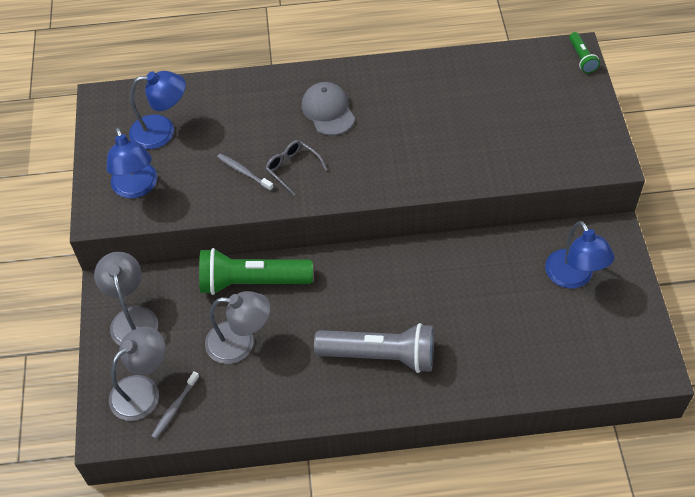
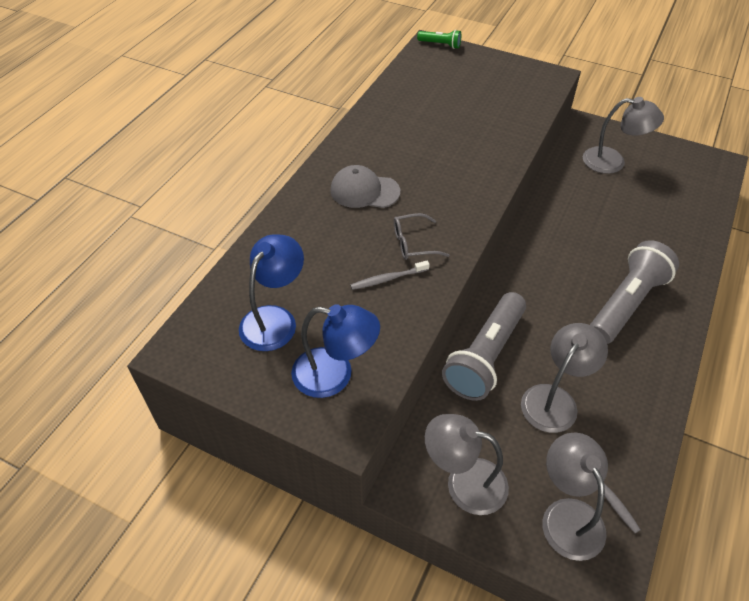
camera: 60 degrees left, 5 degrees down
(252, 282) = (485, 356): green flashlight -> grey flashlight
(573, 277) = (613, 162): blue lamp -> grey lamp

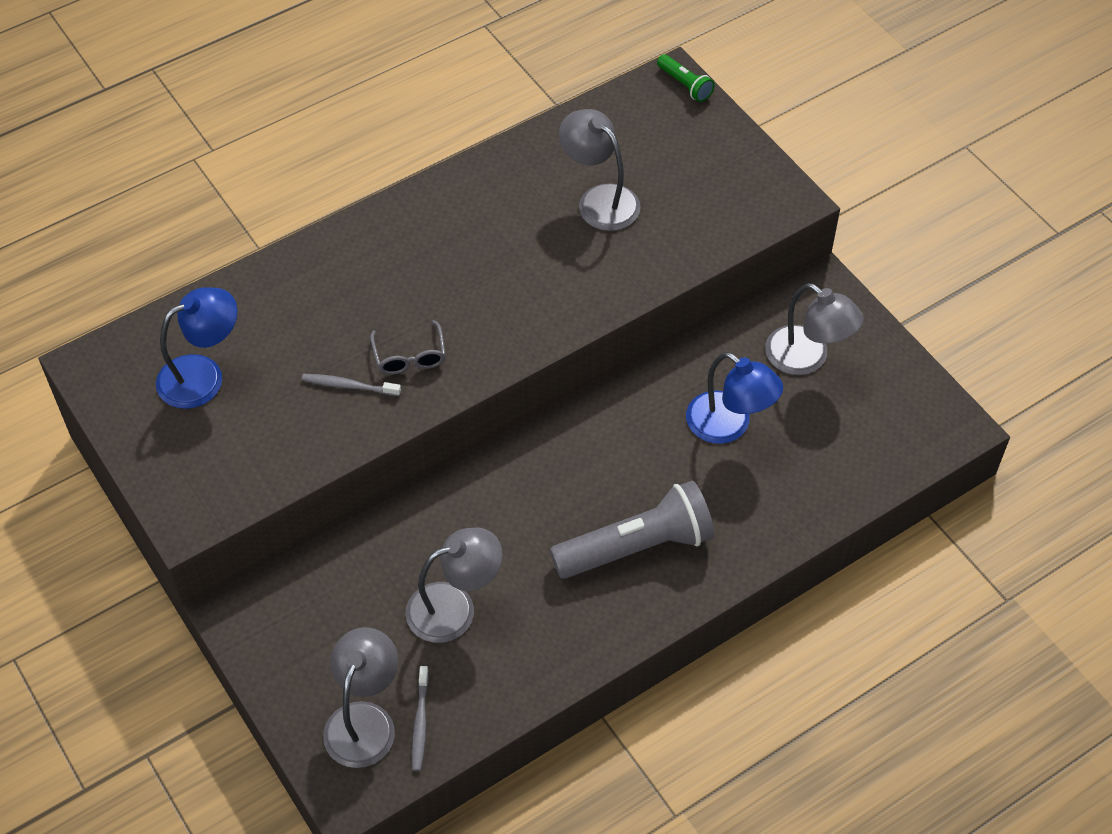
camera: 30 degrees right, 5 degrees up
(335, 375) = (217, 463): blue lamp -> blue lamp (729, 426)
(364, 191) = (410, 265): grey cap -> none
(413, 243) = (409, 357): grey glasses -> grey glasses turned 120 degrees counterclockwise
(464, 482) = (292, 637): grey lamp -> grey lamp (599, 199)
(485, 356) = (422, 525): grey flashlight -> none

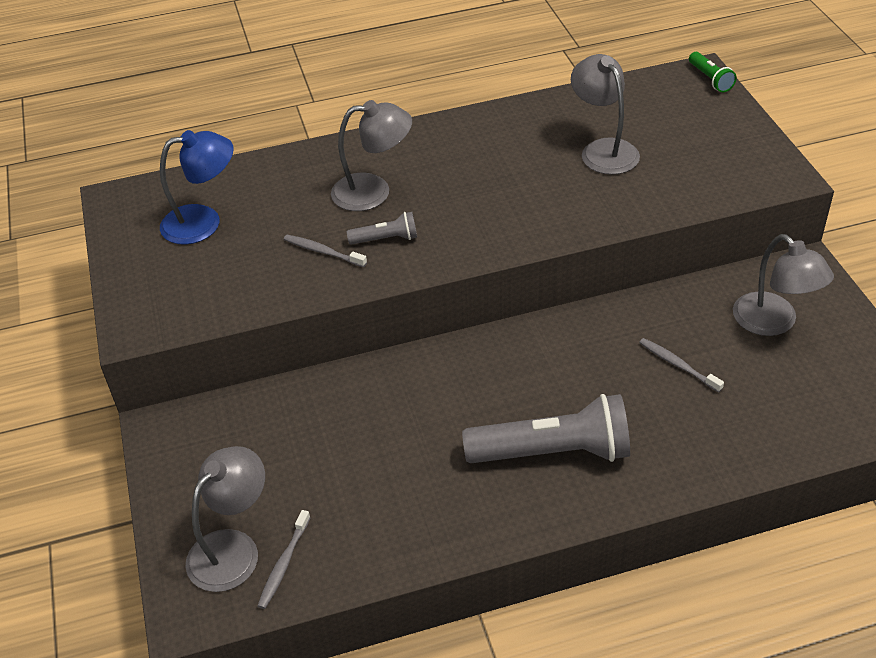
camera: 20 degrees right, 10 degrees down
(409, 357) = (386, 239): grey glasses -> grey flashlight
(454, 607) = (358, 467): grey lamp -> grey lamp (373, 191)
(729, 426) = (678, 365): blue lamp -> grey toothbrush

